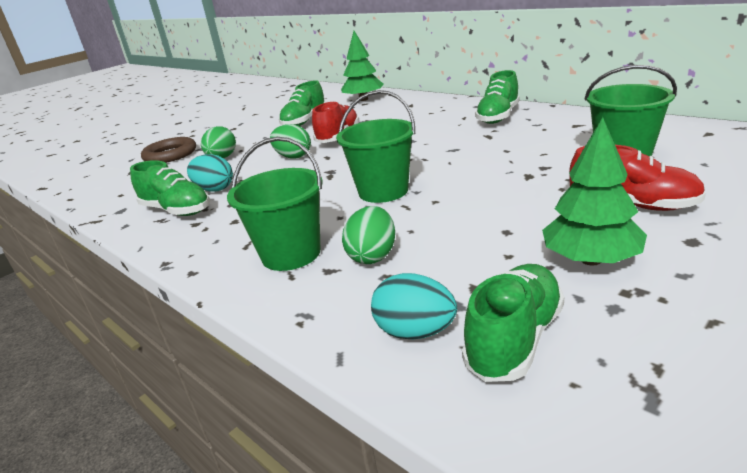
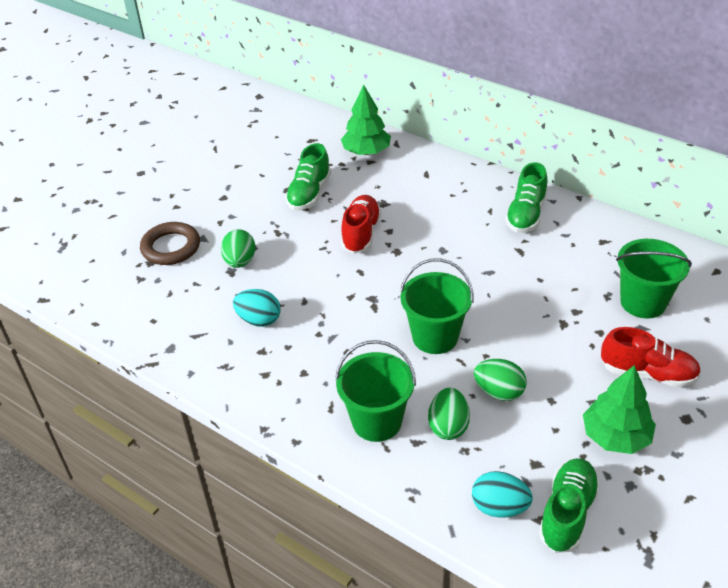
camera: 10 degrees left, 15 degrees up
(176, 210) = (234, 352): green shoe -> none
(293, 157) = (323, 268): green egg -> green egg (499, 392)

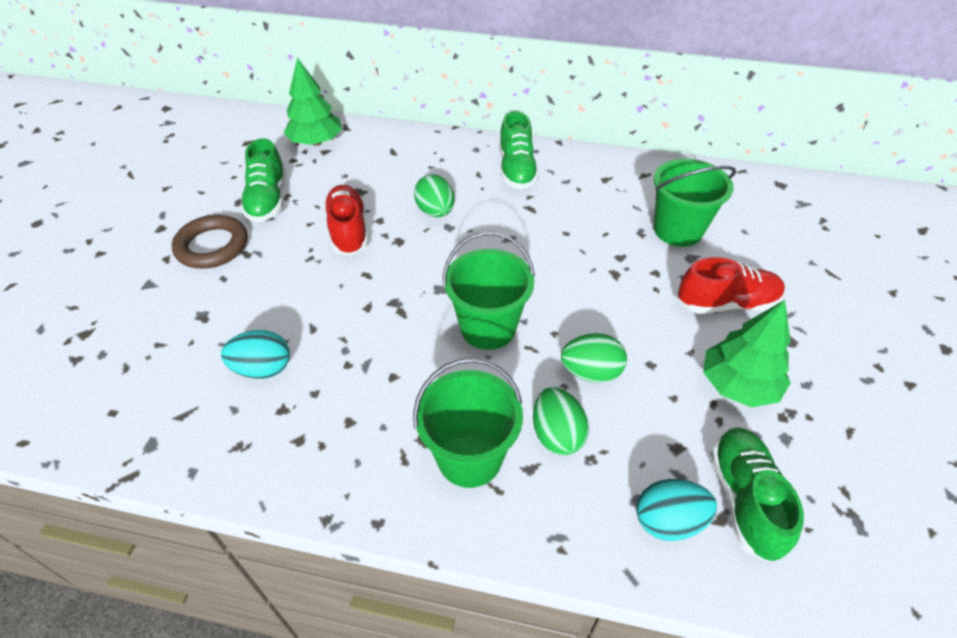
camera: 25 degrees left, 5 degrees up
(171, 247) = (108, 306): brown ring -> brown ring (212, 246)
(240, 261) = (210, 301): green egg -> green egg (435, 212)

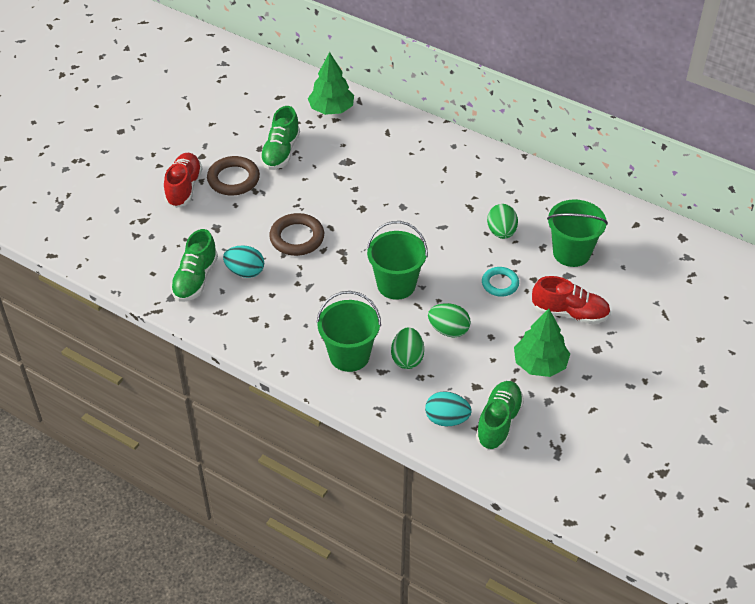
camera: 20 degrees right, 0 degrees up
(325, 300) = (297, 238): none -> brown ring
(348, 231) = (330, 191): red shoe -> red shoe (184, 188)
(435, 212) = (398, 192): green egg -> green egg (501, 232)
(516, 170) = (476, 172): green shoe -> green shoe (195, 279)
(619, 289) = (500, 284): none -> turquoise ring

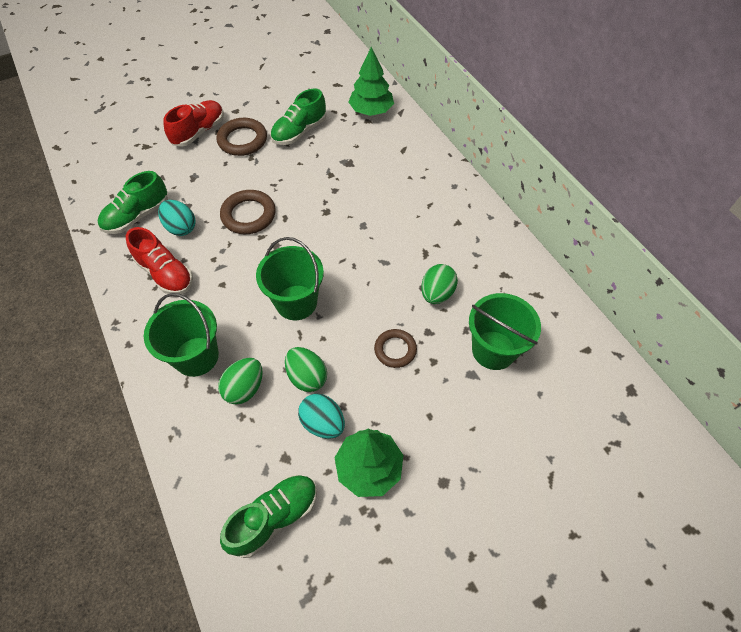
camera: 30 degrees right, 10 degrees up
(447, 419) = (227, 482): turquoise egg -> turquoise egg (323, 423)
(500, 284) = (395, 350): turquoise ring -> brown ring
(570, 313) = (443, 421): red shoe -> red shoe (165, 273)

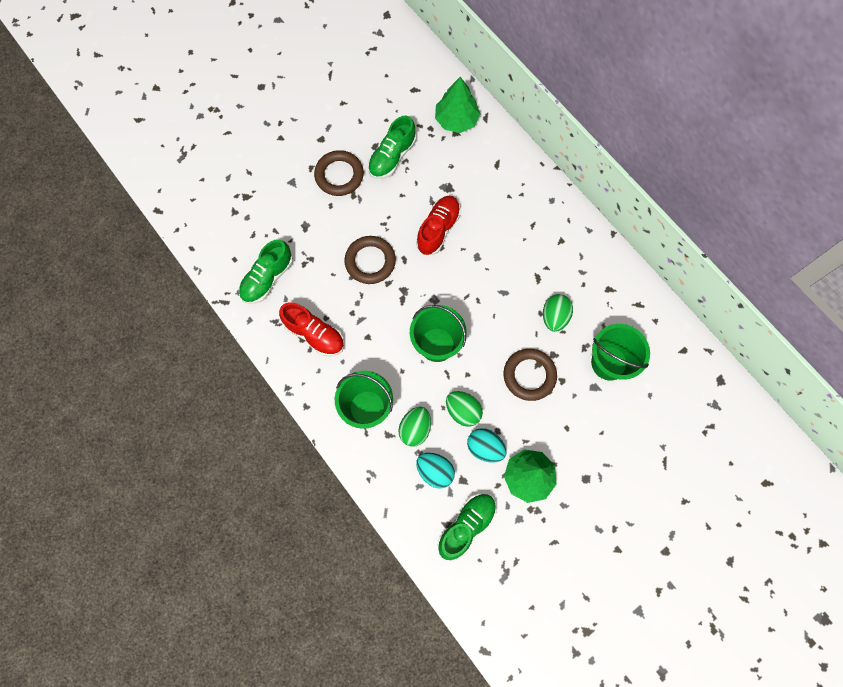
camera: 10 degrees left, 15 degrees up
(181, 227) = (312, 284): turquoise egg -> turquoise egg (435, 471)
(199, 132) = (293, 171): red shoe -> red shoe (438, 229)
(395, 350) = (529, 375): brown ring -> brown ring, size x1.51

